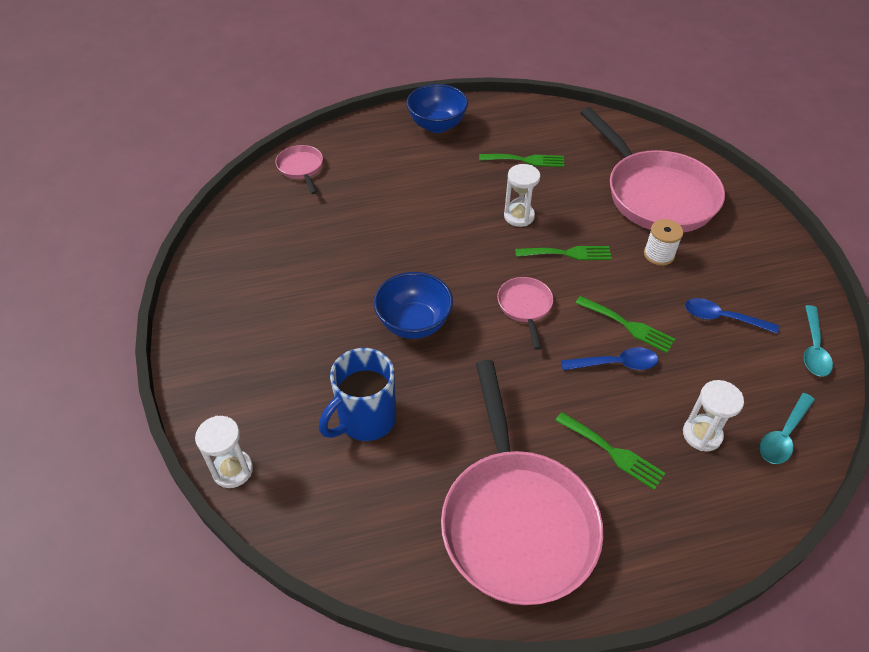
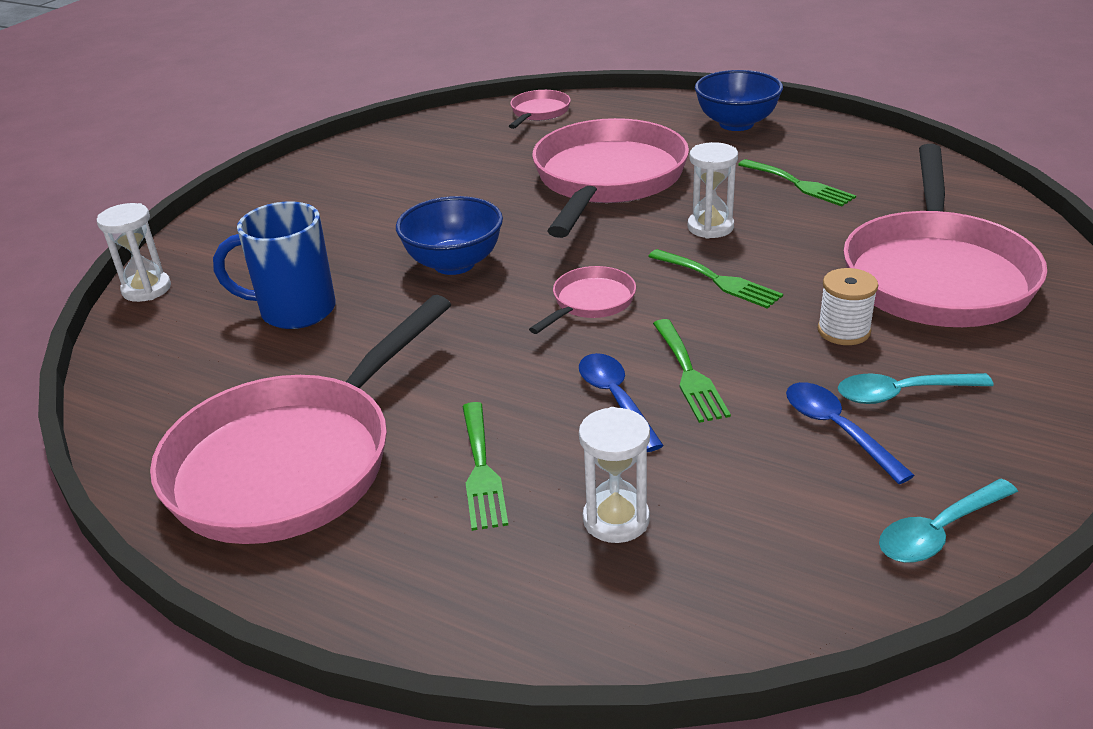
camera: 45 degrees right, 15 degrees down
(419, 208) = (607, 180): none -> pink pan
(615, 364) = (615, 399): blue spoon -> blue spoon turned 150 degrees counterclockwise
(783, 435) = (730, 589): turquoise spoon -> turquoise spoon (901, 394)

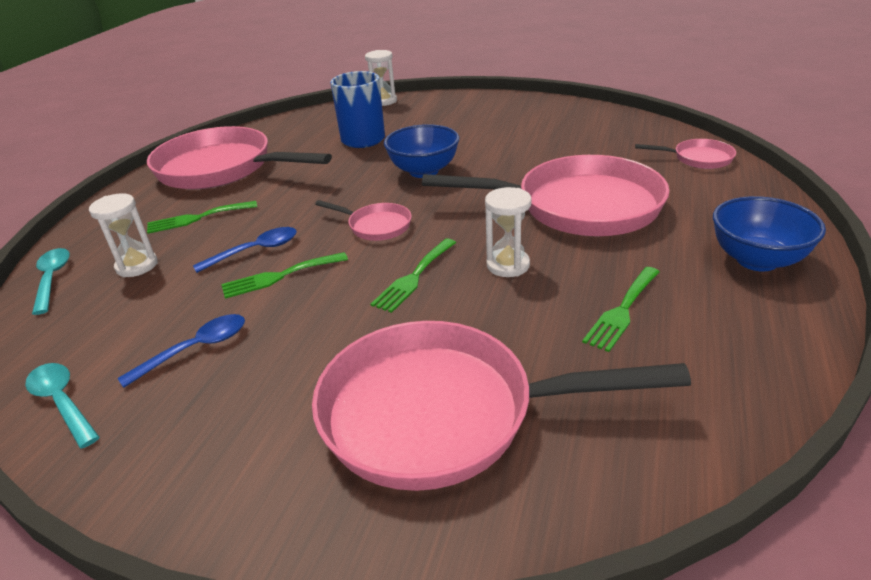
camera: 80 degrees right, 0 degrees up
(843, 331) = (334, 349): white spool -> none
(901, 394) = (234, 385): turquoise spoon -> turquoise spoon (52, 279)

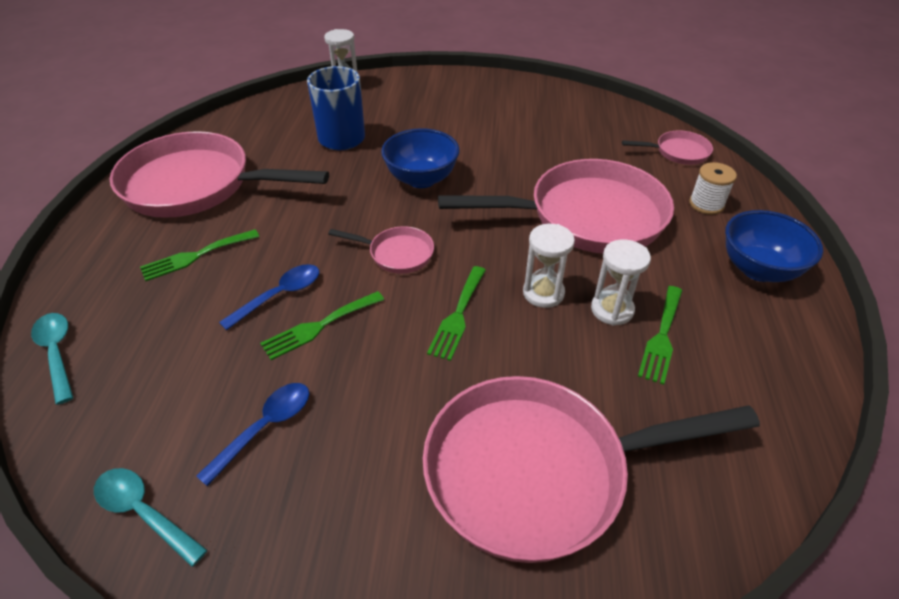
camera: 15 degrees left, 10 degrees up
(137, 266) = (152, 326): white hourglass -> white hourglass (612, 310)
(715, 202) = (706, 204): none -> white spool

